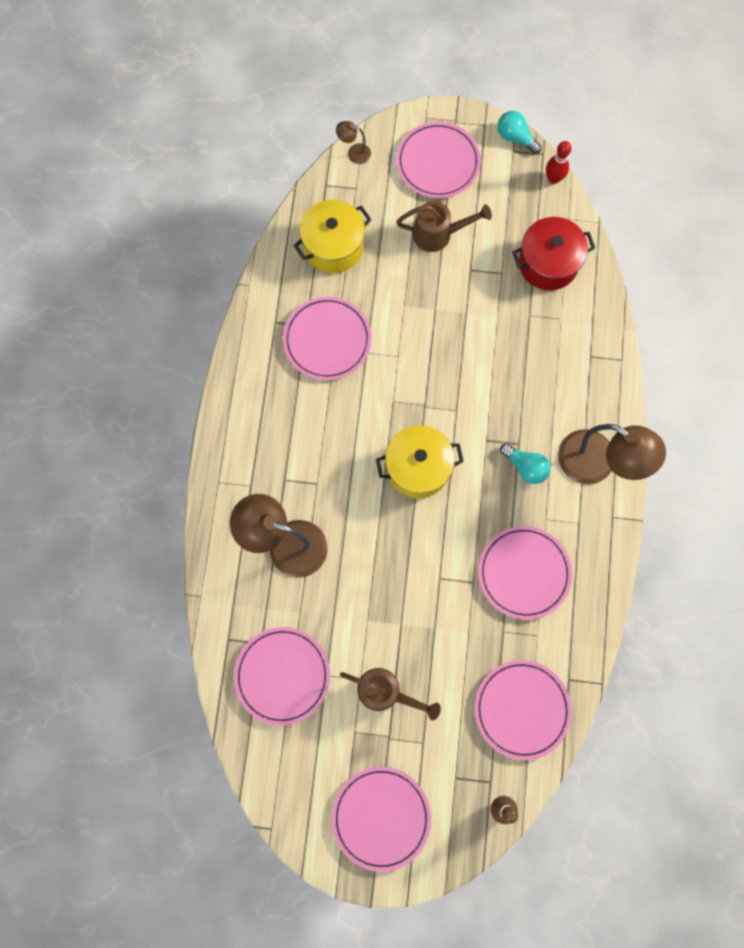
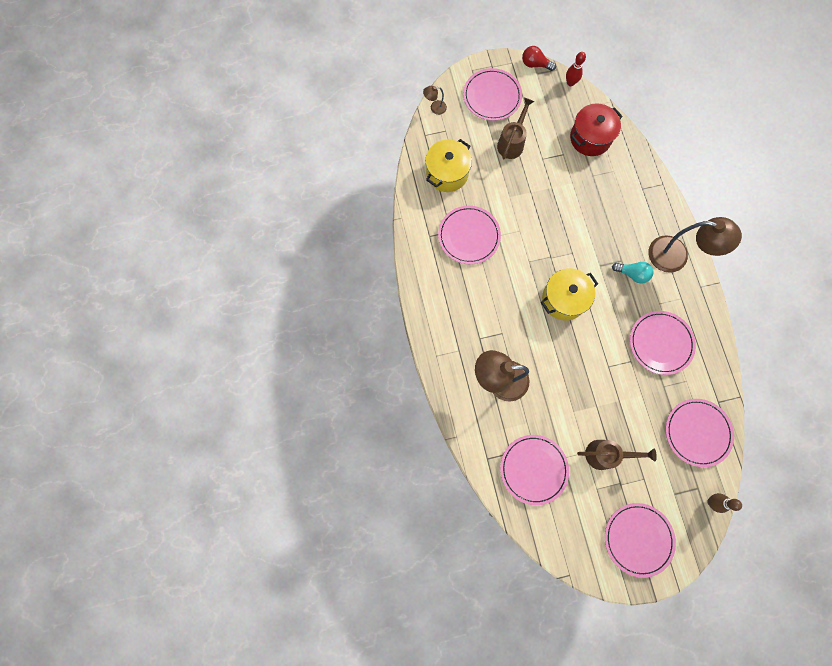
camera: 20 degrees left, 0 degrees up
(438, 234) = (512, 143): brown watering can -> brown watering can turned 45 degrees counterclockwise
(515, 138) = (535, 64): turquoise light bulb -> red light bulb

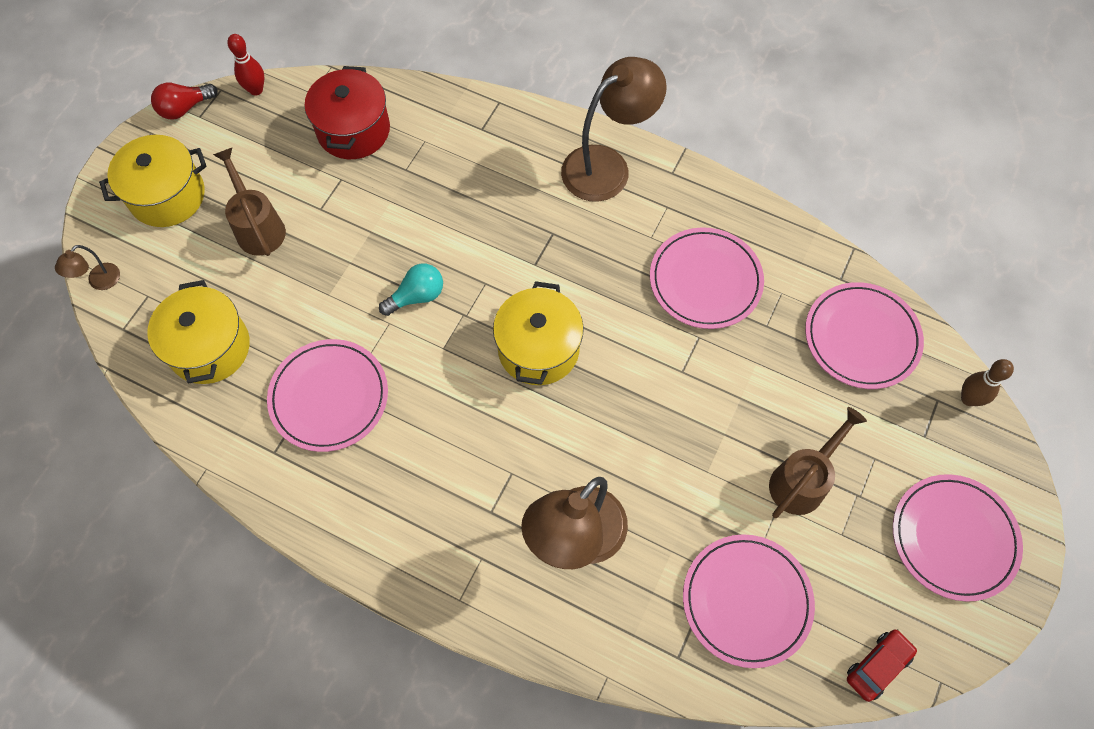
camera: 50 degrees left, 10 degrees down
(492, 96) = (167, 196): pink plate -> yellow pot
(553, 543) = (877, 666): none -> red car
(632, 274) = (582, 236): turquoise light bulb -> turquoise light bulb (417, 296)

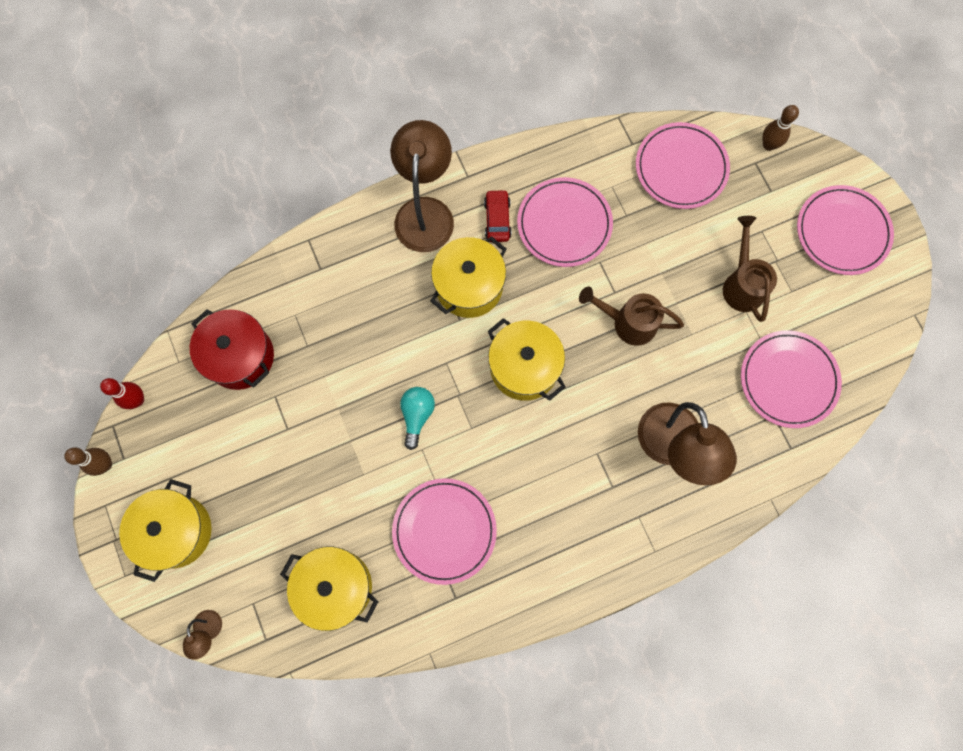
camera: 50 degrees left, 10 degrees up
(185, 108) = (105, 464): red light bulb -> brown bowling pin
(258, 227) = (263, 483): brown watering can -> brown watering can (628, 322)
(572, 249) = (469, 286): none -> yellow pot
(877, 666) = (880, 340): red car -> red car (497, 219)

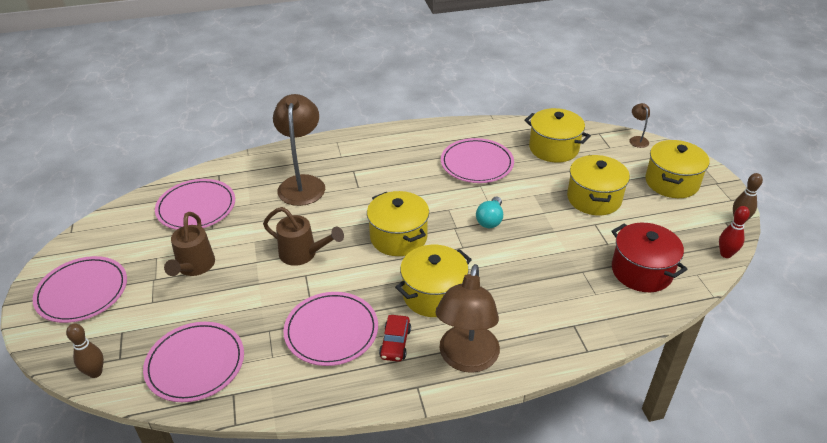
camera: 170 degrees left, 35 degrees down
(285, 479) = (594, 198): none -> yellow pot

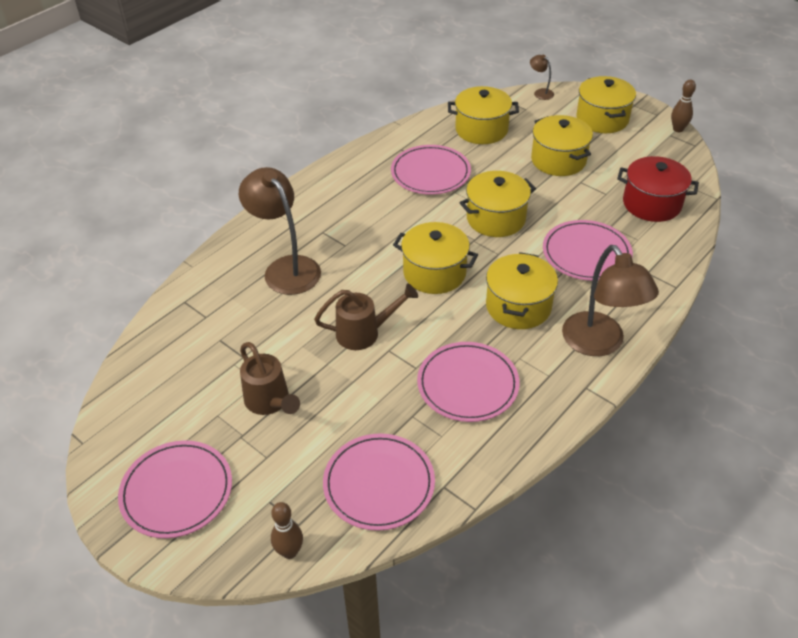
camera: 35 degrees left, 5 degrees up
(196, 207) = (200, 345): pink plate -> pink plate (586, 253)
(395, 343) = (531, 363): red car -> none
(490, 220) = (496, 219): turquoise light bulb -> yellow pot
(725, 254) = (694, 161): red bowling pin -> none

